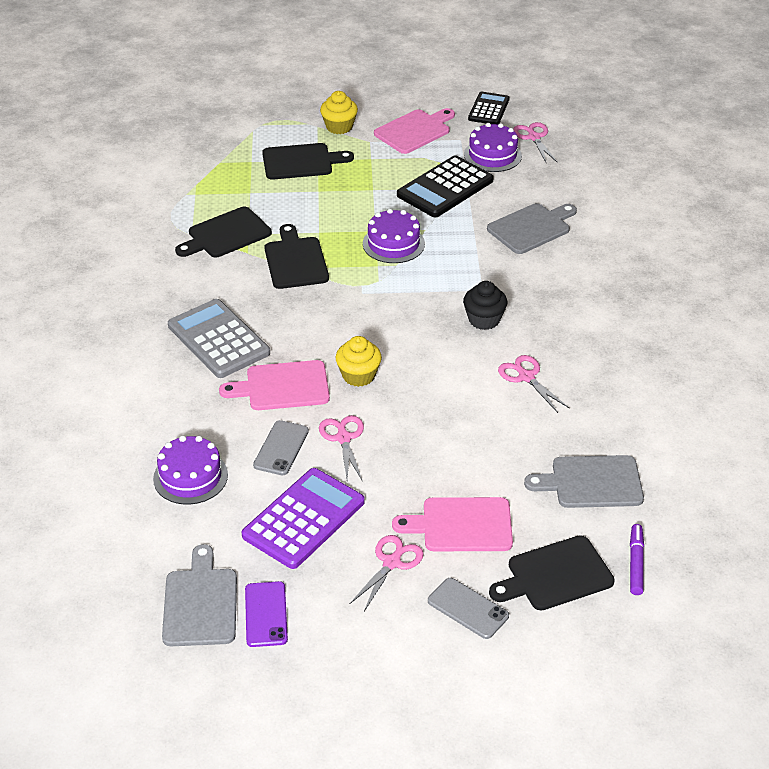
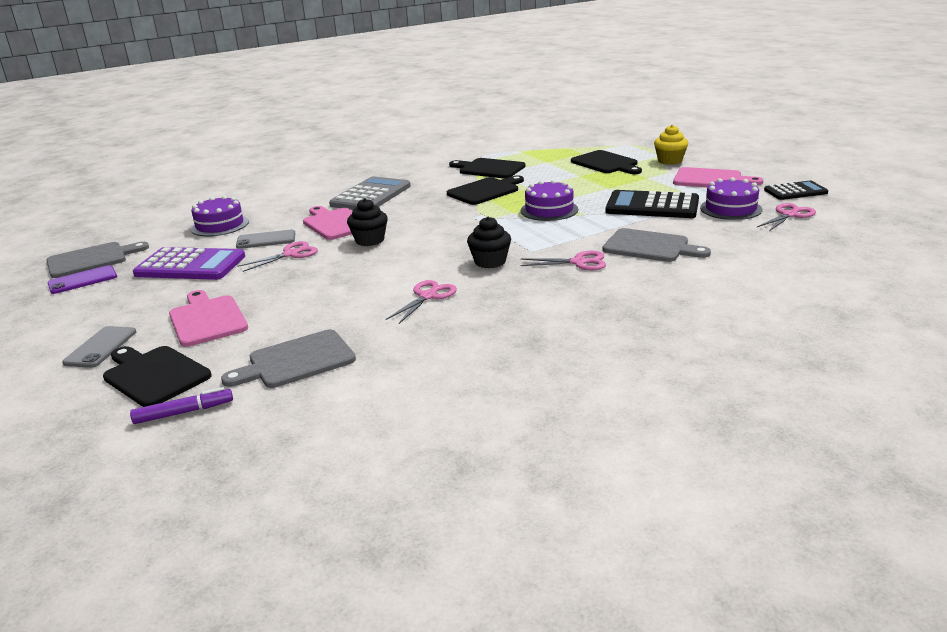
camera: 65 degrees right, 15 degrees down
(358, 375) = (370, 240): yellow cupcake -> black cupcake
(392, 562) = (151, 305): pink scissors -> pink scissors (579, 262)
(591, 482) = (296, 361): grey cutting board -> grey cutting board turned 90 degrees counterclockwise

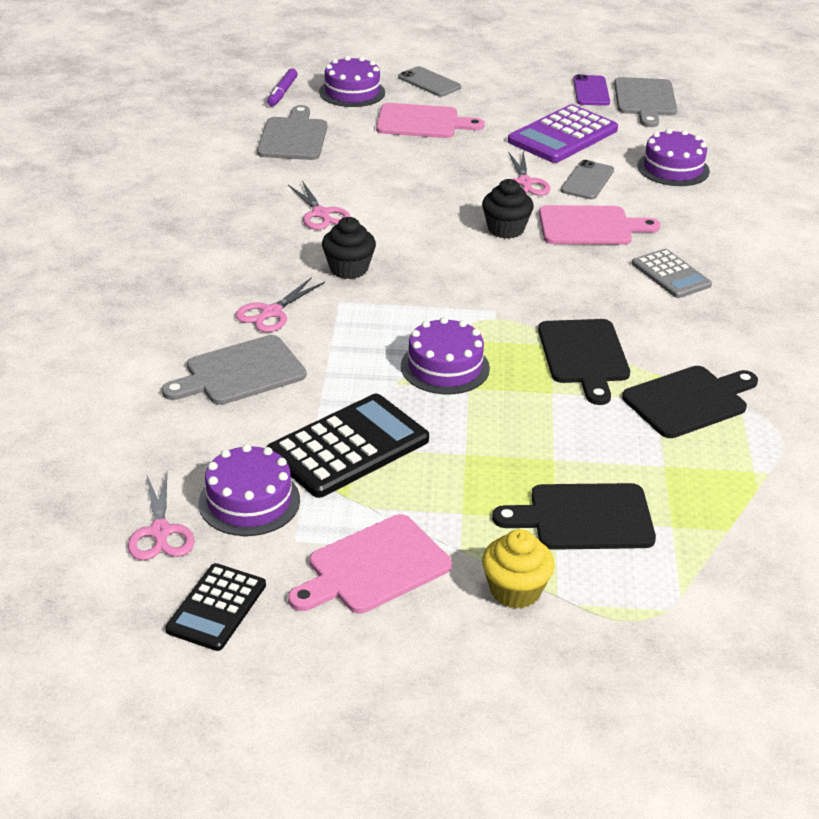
camera: 120 degrees right, 10 degrees up
(154, 375) = (352, 92): black cutting board -> purple cake
(371, 196) = (671, 275): grey calculator -> grey calculator, size x0.61

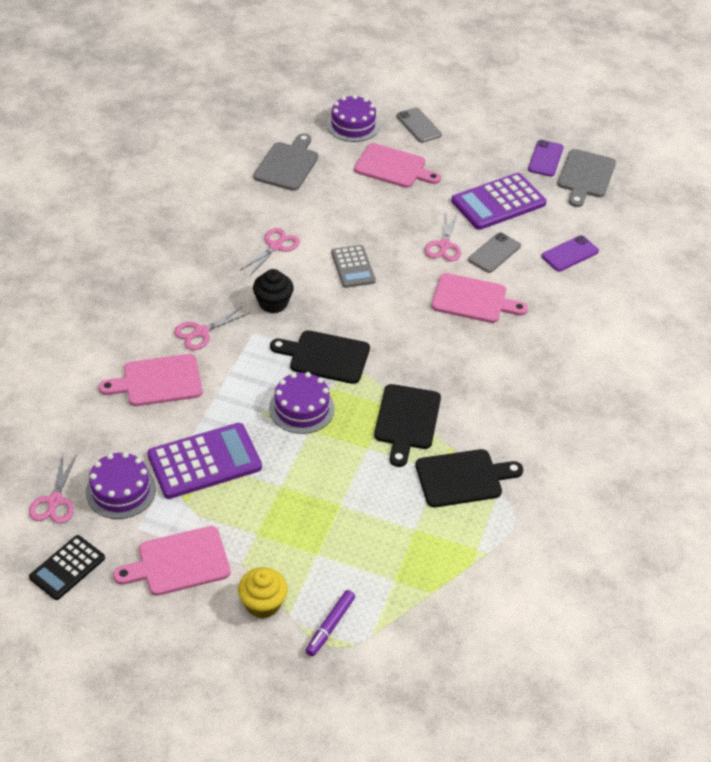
camera: 15 degrees right, 10 degrees up
(240, 372) = (158, 381): grey cutting board -> pink cutting board
(282, 93) = (298, 116): purple marker -> purple marker (330, 626)
(321, 214) = (275, 246): pink scissors -> pink scissors turned 135 degrees counterclockwise
(348, 447) = (204, 461): black calculator -> purple calculator
(506, 229) = (407, 289): black cupcake -> none
(584, 517) = (337, 558): black cutting board -> black cutting board (325, 357)
(671, 275) = (511, 359): grey calculator -> grey calculator (353, 267)
(673, 168) = (570, 254): purple cake -> purple phone

